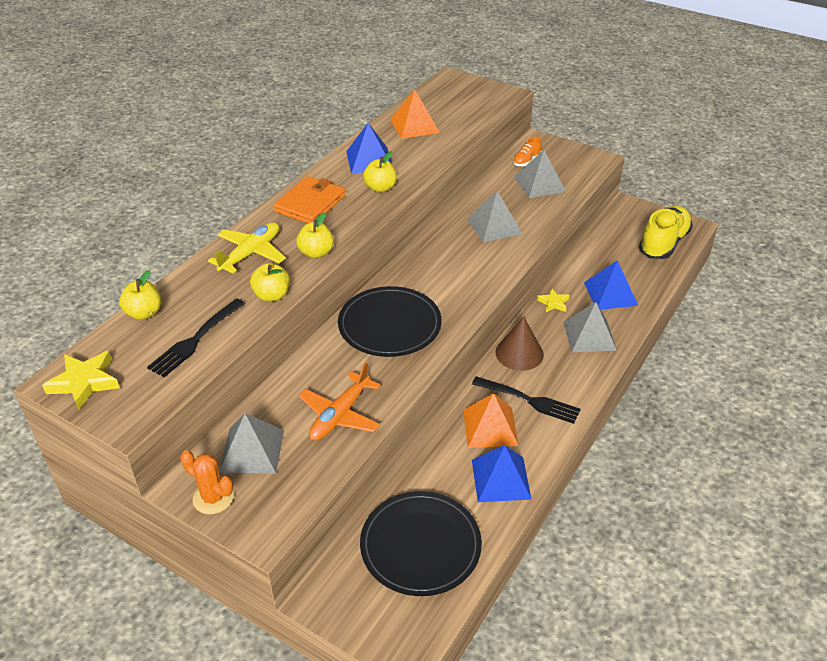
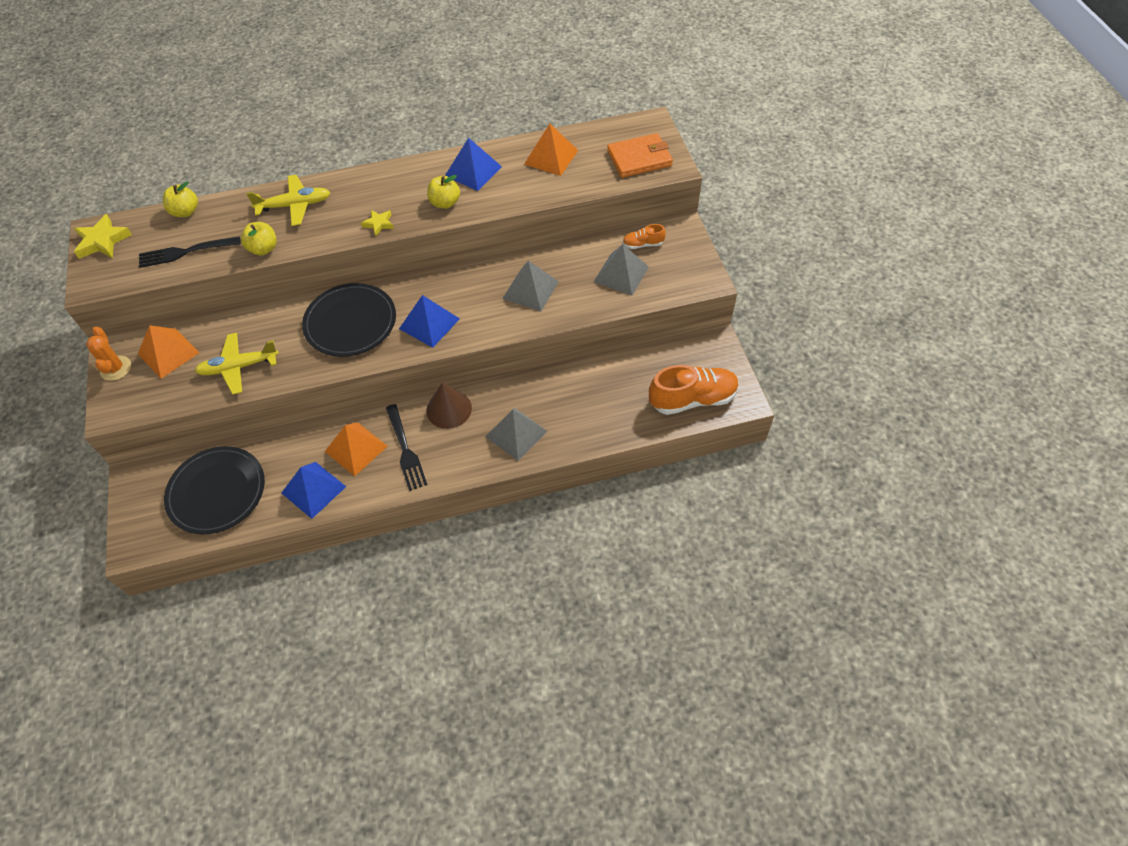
camera: 45 degrees right, 15 degrees up
(252, 450) = (168, 353): grey pyramid -> orange pyramid
(310, 203) = (382, 186): orange wallet -> orange wallet (639, 158)
(316, 253) = (331, 232): yellow apple -> none
(340, 415) = (238, 367): orange plane -> yellow plane
(553, 303) = (529, 387): yellow star -> yellow star (379, 224)
(610, 294) = (582, 411): blue pyramid -> blue pyramid (429, 323)
(663, 243) = (692, 399): yellow shoe -> orange shoe

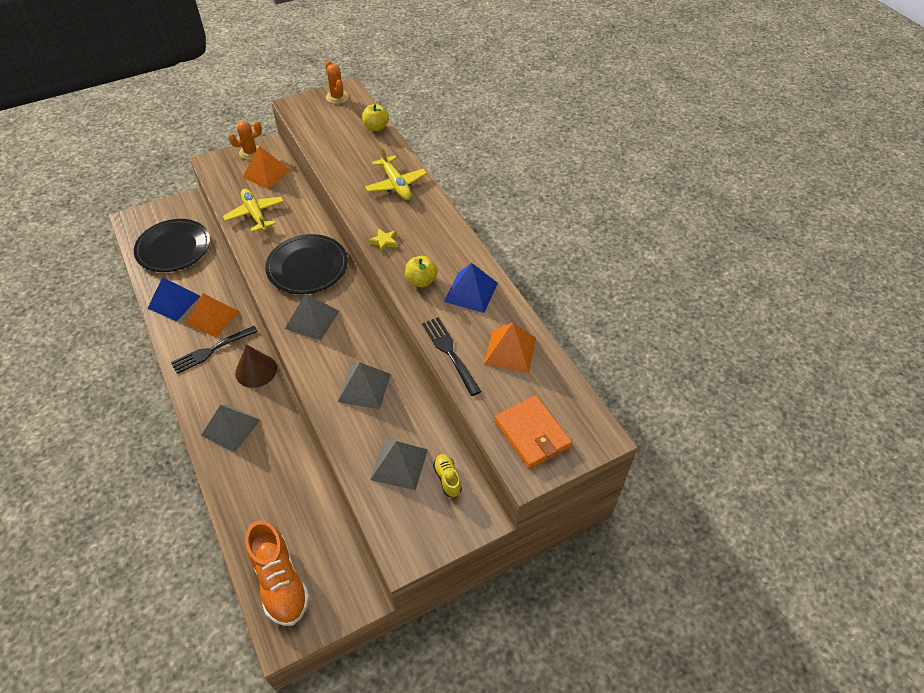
camera: 75 degrees right, 5 degrees down
(102, 241) = (337, 97): yellow star -> orange cactus
(185, 252) = (332, 140): black fork -> black fork (450, 353)
(263, 249) = (342, 180): yellow apple -> none
(429, 323) = (312, 319): blue pyramid -> grey pyramid
(643, 244) = (447, 479): orange shoe -> yellow shoe

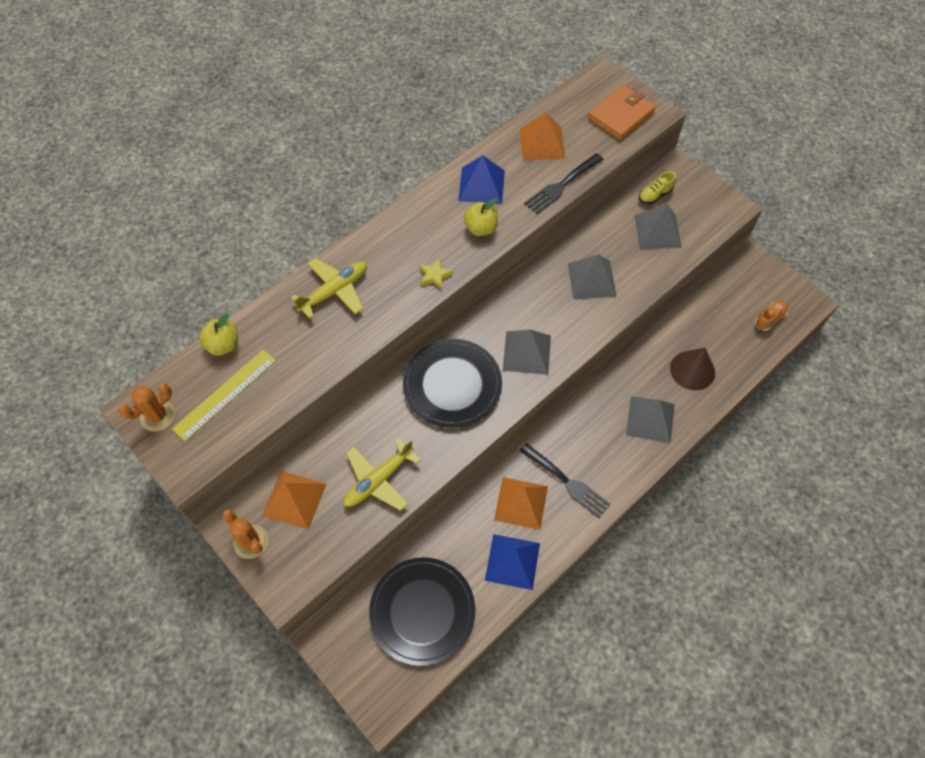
camera: 105 degrees left, 10 degrees up
(256, 370) = (575, 424): brown cone -> brown cone (692, 370)
(280, 582) = (769, 319): orange shoe -> orange shoe, size x0.48
(336, 125) = (225, 394): none -> yellow ruler

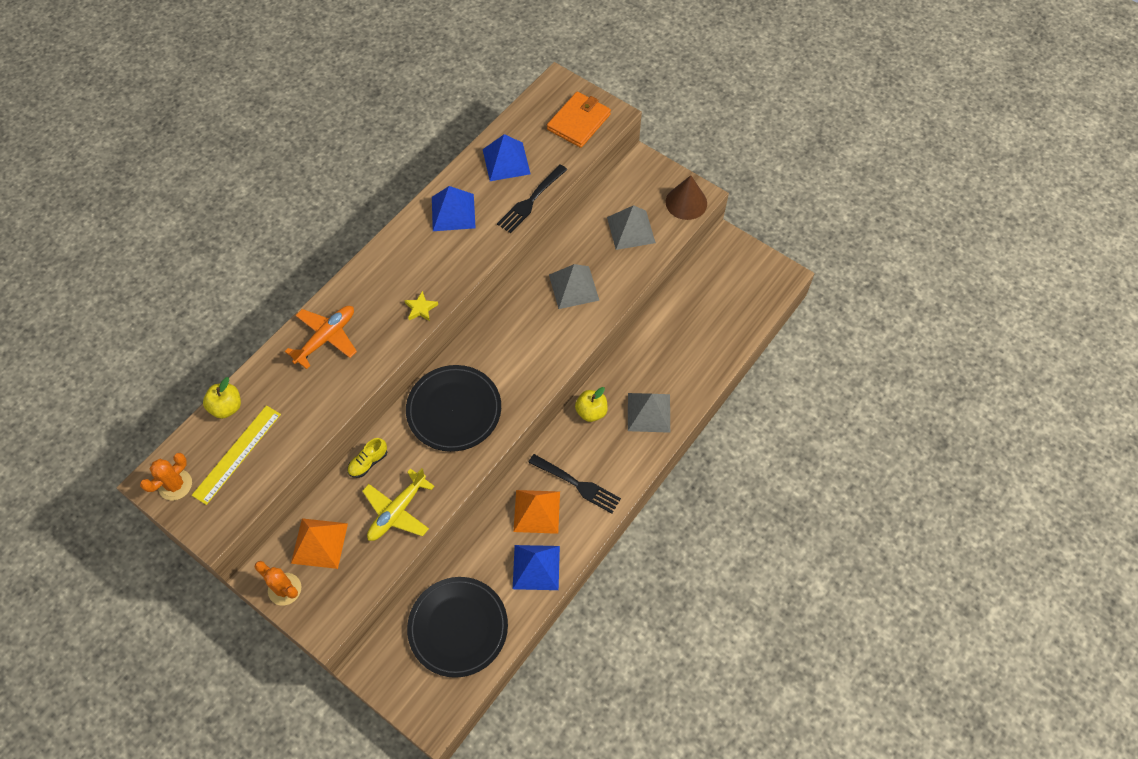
camera: 10 degrees left, 0 degrees up
(335, 291) = (326, 338): yellow plane -> orange plane
(481, 228) = (458, 255): yellow apple -> yellow apple (591, 411)
(526, 352) = (521, 368): grey pyramid -> none
(542, 143) = (506, 161): orange pyramid -> blue pyramid
(655, 195) = (624, 194): yellow shoe -> yellow shoe (368, 462)
(692, 370) = (683, 359): brown cone -> brown cone (686, 202)
(769, 319) = (750, 298): orange shoe -> none

